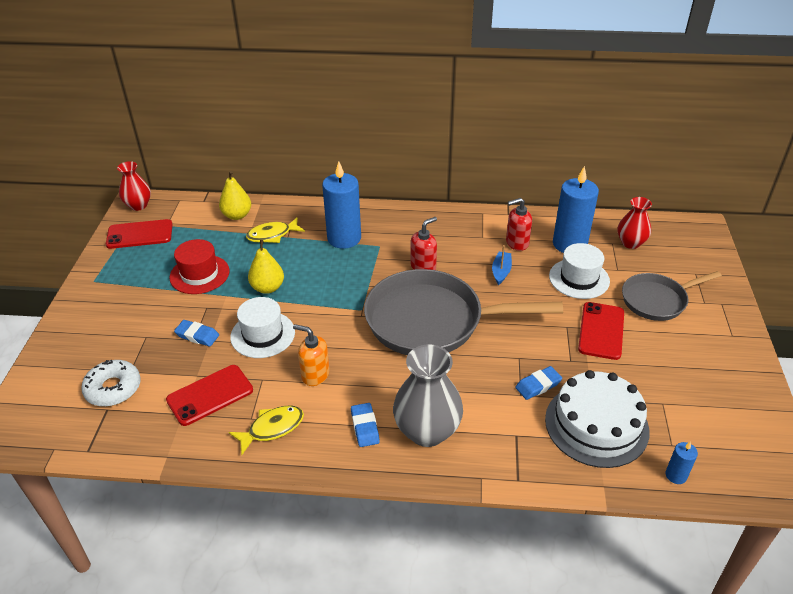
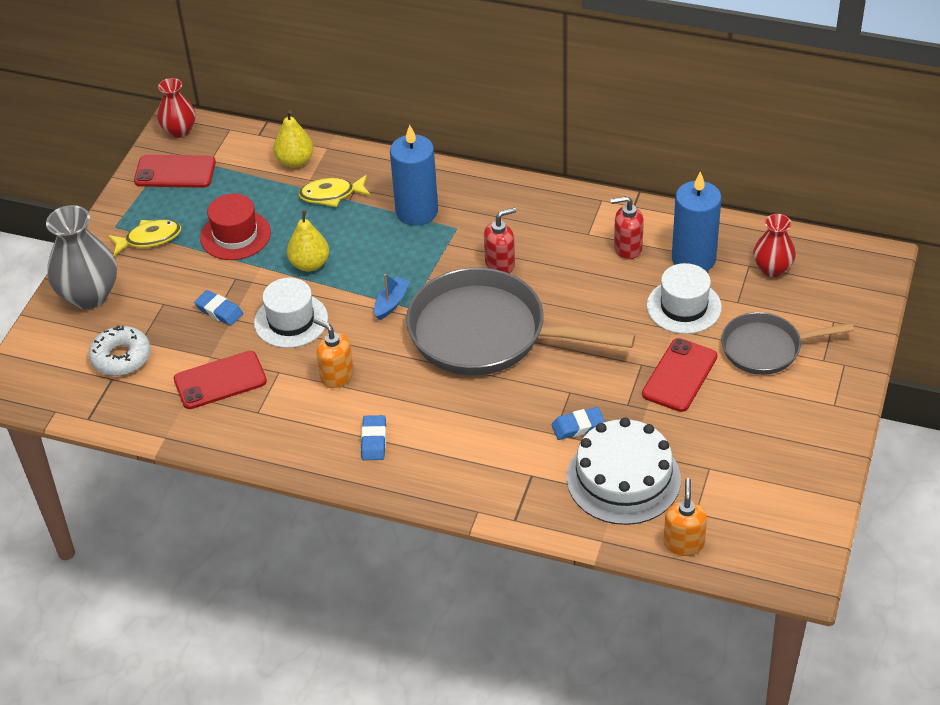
camera: 15 degrees right, 5 degrees up
(272, 428) = (277, 426): yellow fish -> yellow fish (149, 239)
(427, 431) = (438, 455): grey vase -> grey vase (89, 295)
(501, 271) = (592, 283): blue boat -> blue boat (391, 303)
(676, 475) = (683, 543): blue candle -> orange soap dispenser

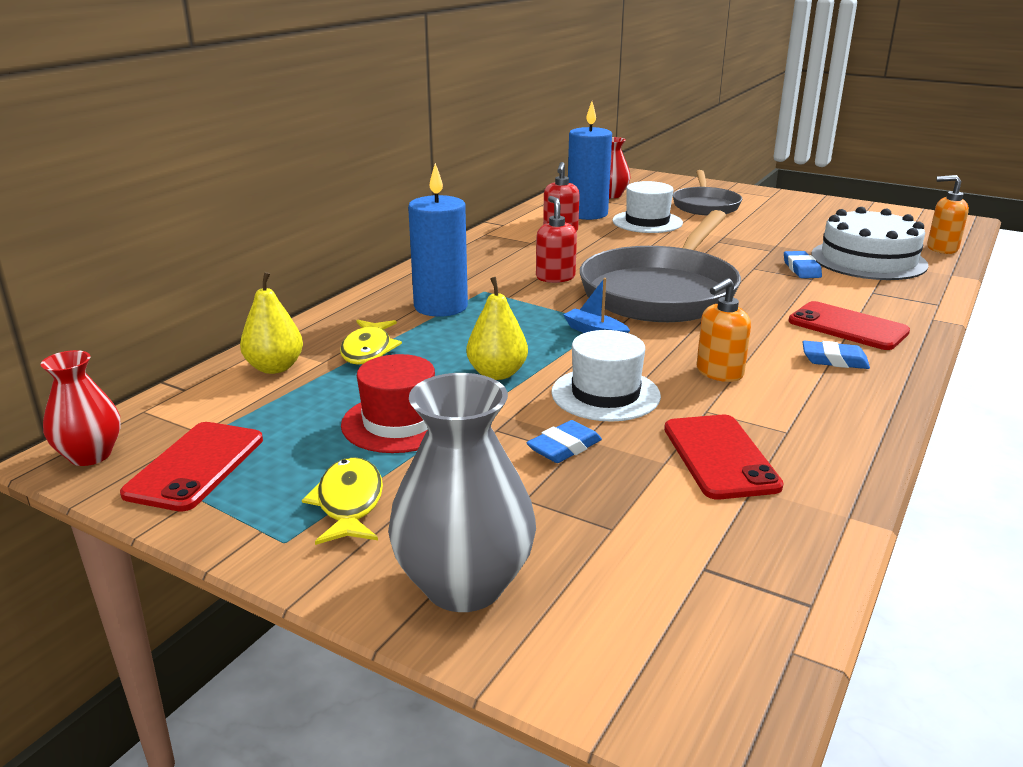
camera: 80 degrees left, 20 degrees down
(121, 357) = (650, 553): white donut -> none
(679, 375) = (734, 231): red phone -> red phone (847, 327)

